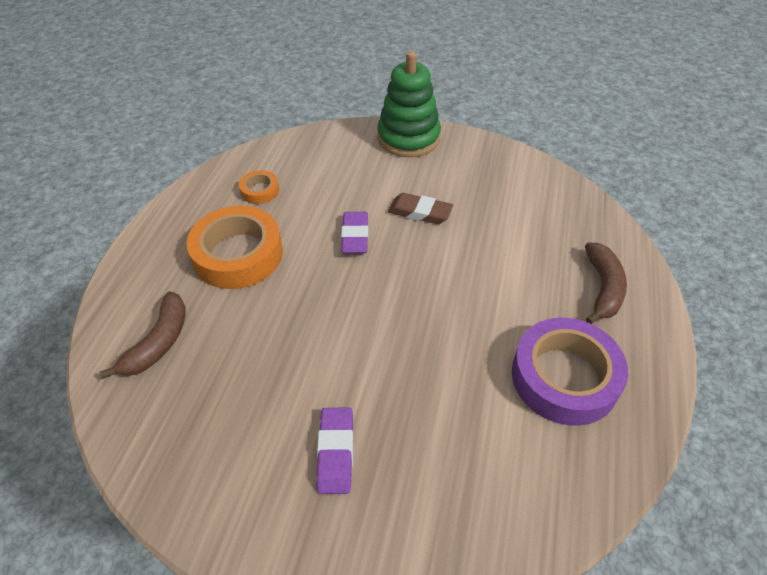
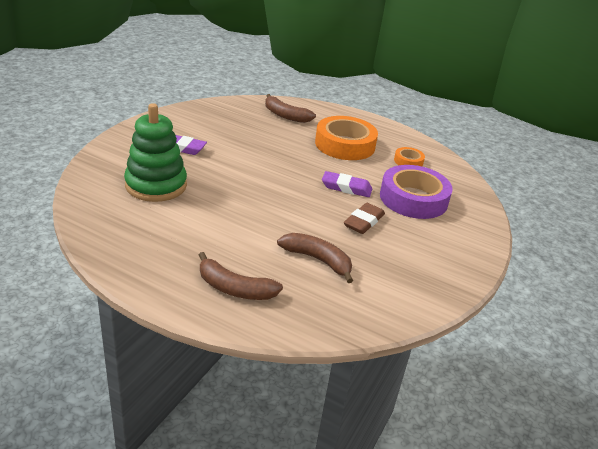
camera: 100 degrees right, 15 degrees down
(408, 138) = (470, 242): green stacking toy -> green stacking toy (156, 185)
(512, 236) = (317, 260): none -> brown banana
(564, 377) = (168, 236): purple tape -> purple tape (413, 199)

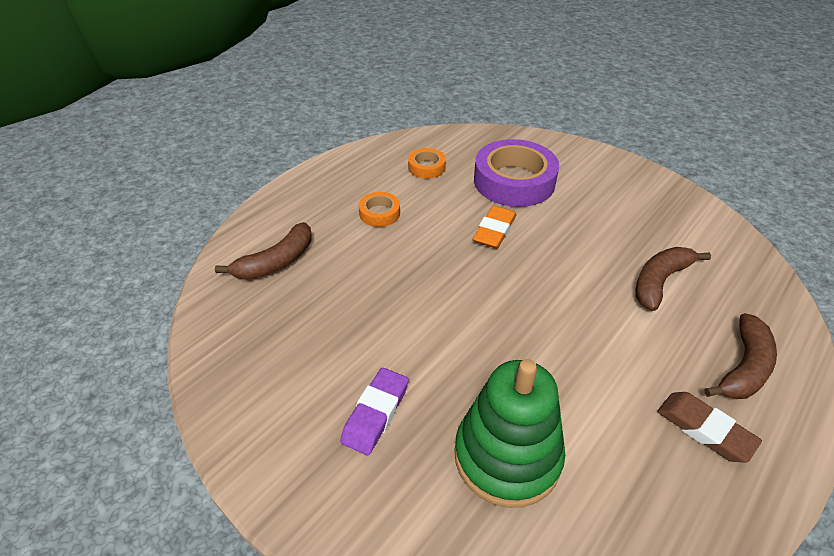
camera: 75 degrees left, 10 degrees up
(345, 145) = (379, 213): orange tape -> orange tape, size x0.47
(346, 188) = (494, 231): purple eraser -> orange eraser
(363, 222) = (570, 229): brown eraser -> brown eraser (704, 429)

